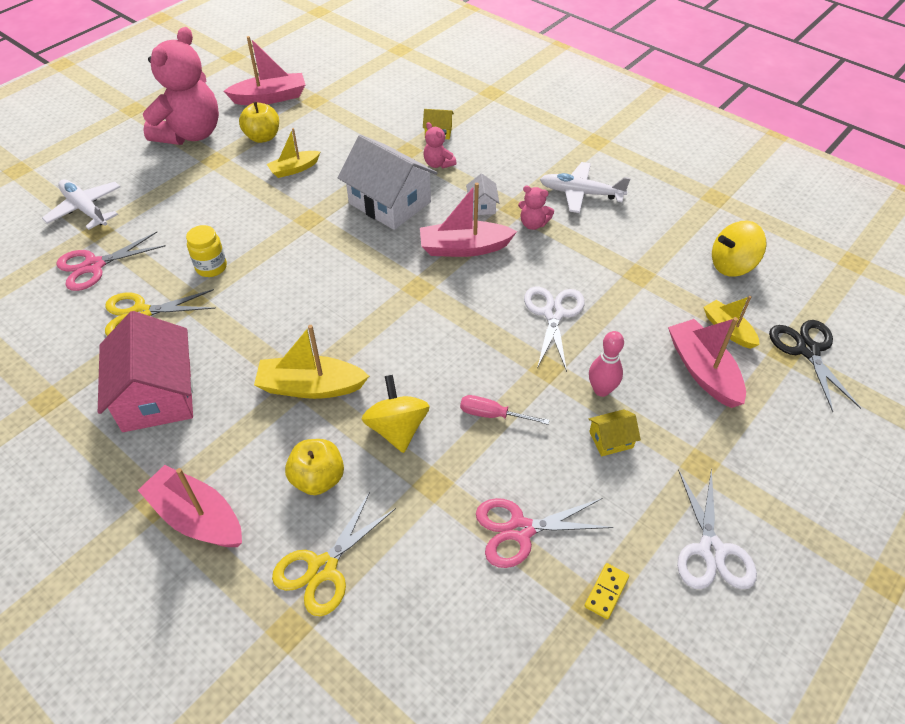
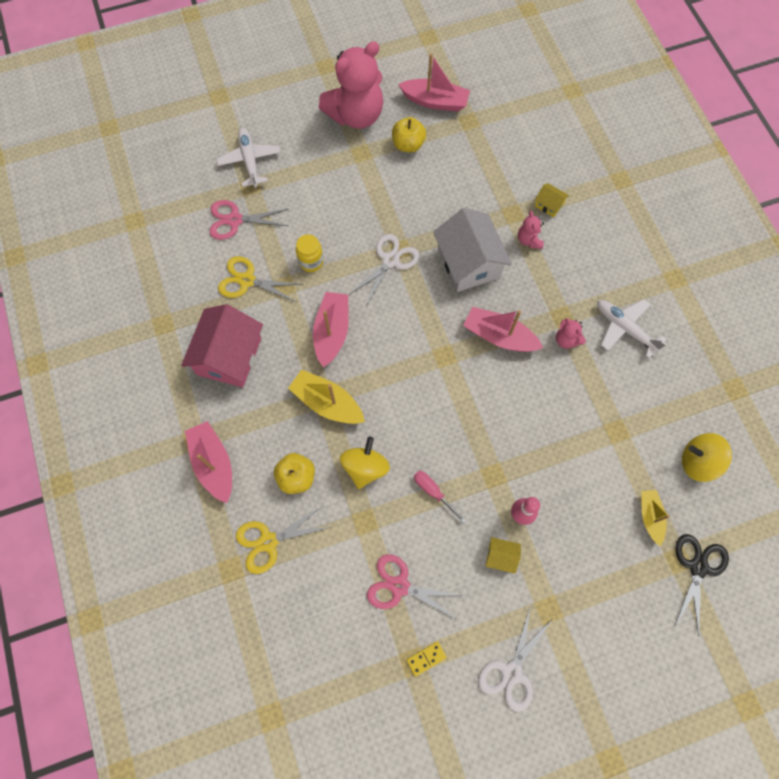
camera: 30 degrees right, 20 degrees up
(294, 169) = (415, 191): yellow boat -> none
(482, 205) = (538, 301): white house -> none
(553, 314) = (528, 432): white scissors -> white scissors (390, 261)
(703, 371) = (604, 540): pink boat -> pink boat (332, 332)

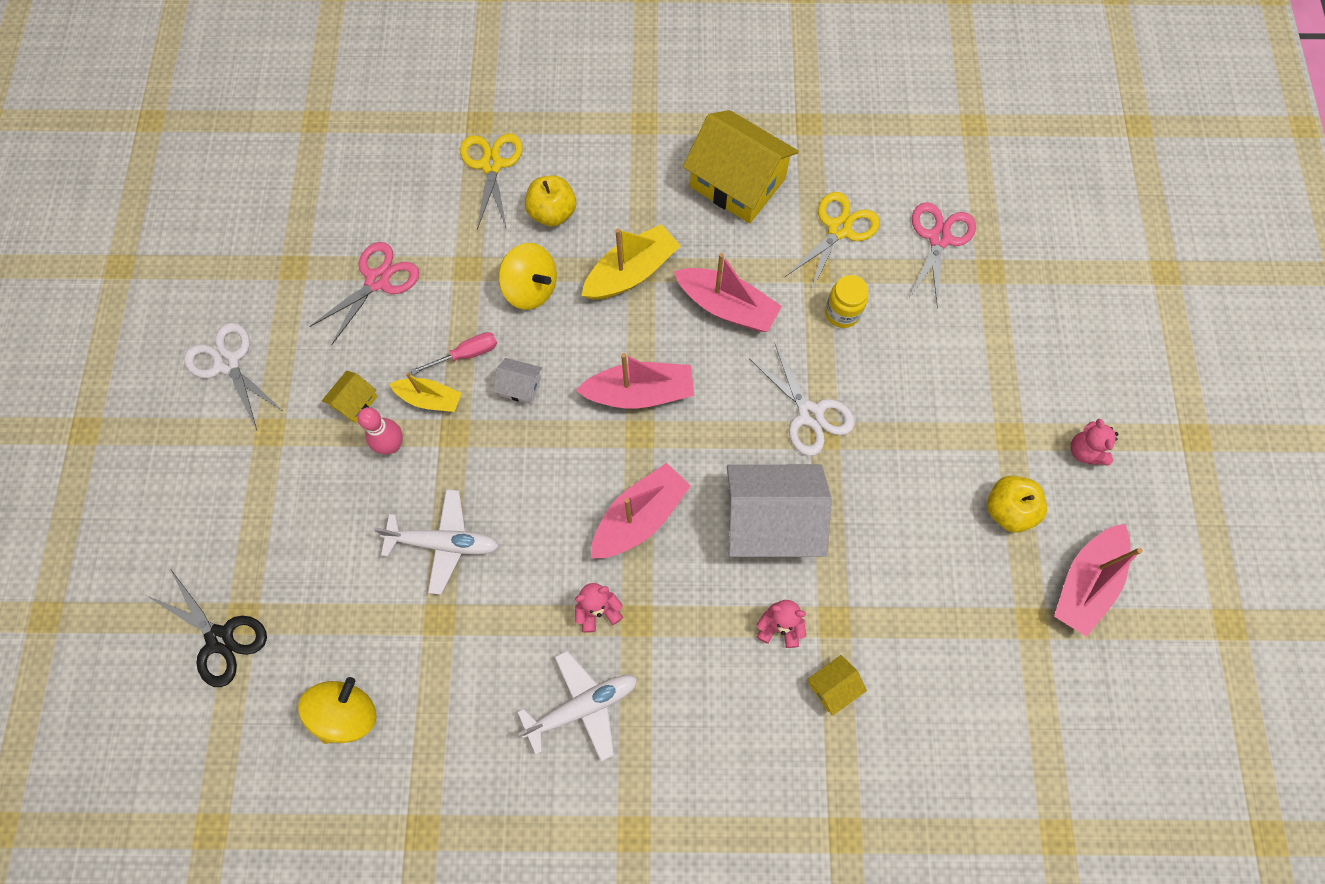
camera: 110 degrees right, 0 degrees up
(213, 464) = (606, 134): pink boat -> pink boat (640, 393)
(229, 356) = (737, 183): pink house -> yellow house
(250, 161) = (1034, 282): white plane -> white plane (443, 543)
(356, 115) = (1085, 451): pink teddy bear -> pink teddy bear, size x0.42
(426, 658) = (289, 281): yellow domino -> none
(442, 444) = (520, 386): none -> white house
(650, 517) = (310, 607): yellow boat -> yellow boat (429, 399)

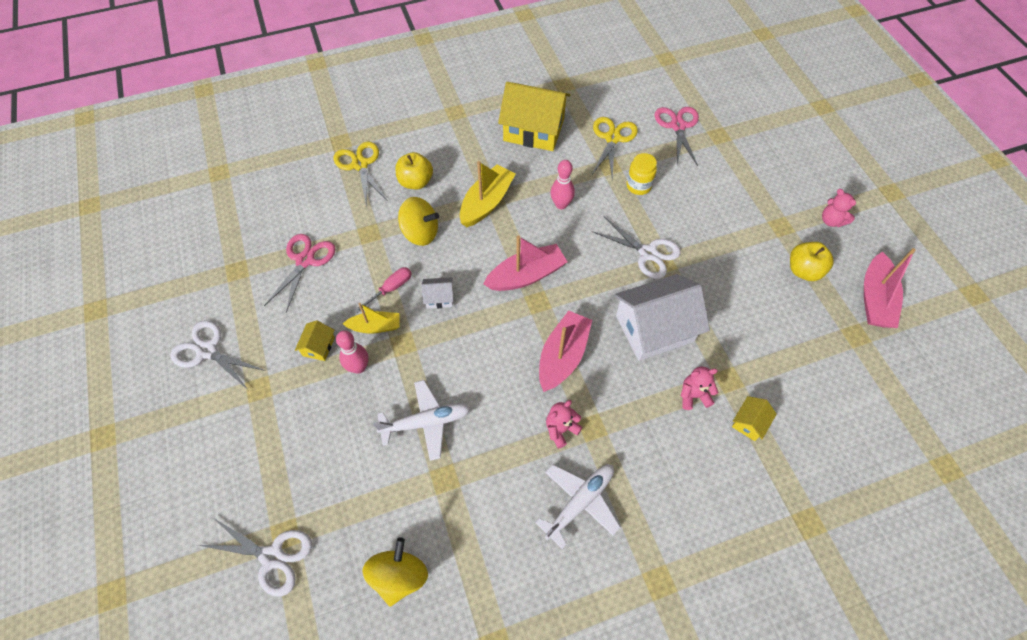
camera: 20 degrees left, 10 degrees down
(220, 638) = (272, 557): black scissors -> white scissors
(727, 307) = (561, 204): pink boat -> pink bowling pin

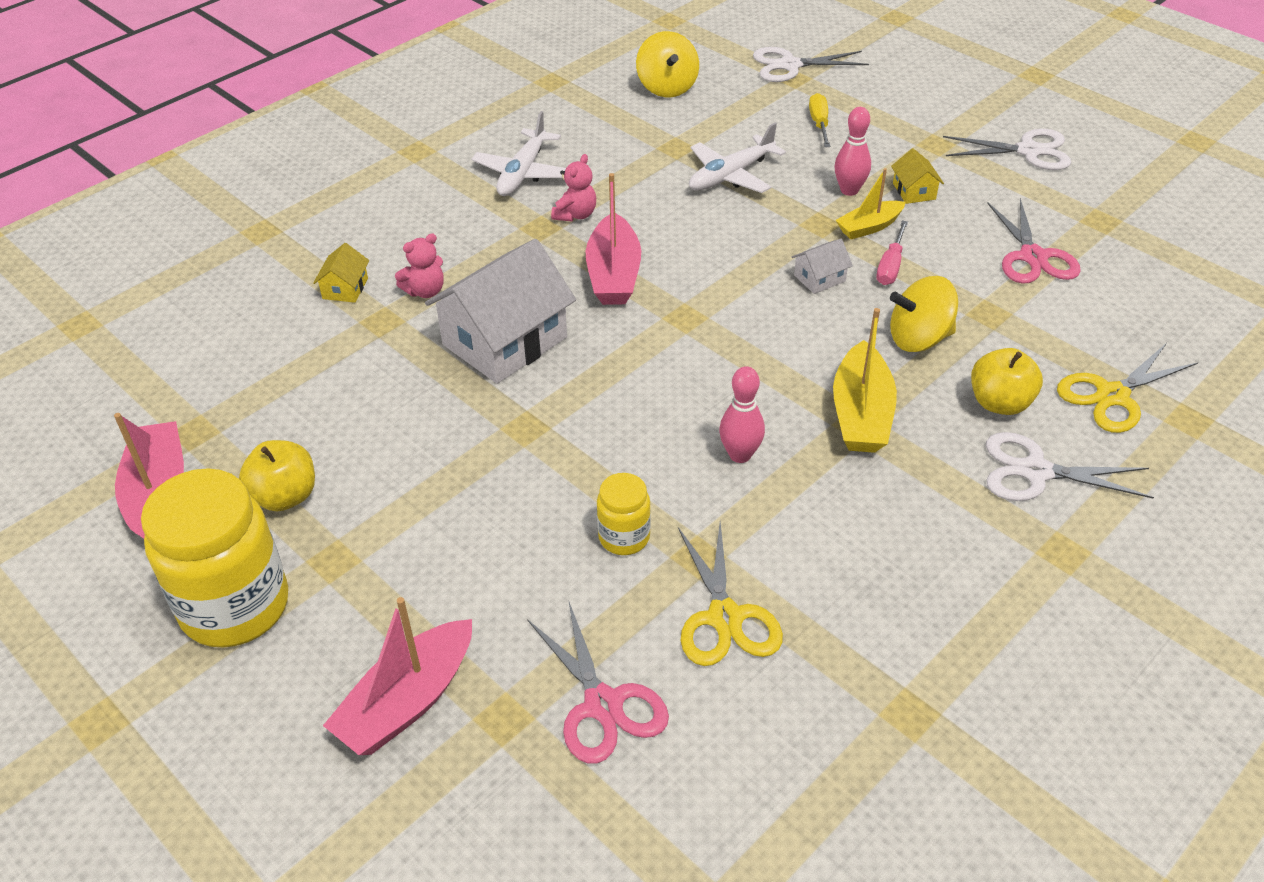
camera: 155 degrees right, 15 degrees down
(317, 455) = (819, 123): none -> yellow screwdriver
(360, 165) = (1112, 396): yellow scissors -> yellow scissors turned 105 degrees clockwise
(526, 275) = (723, 340): pink boat -> pink boat (407, 701)
(534, 130) = (887, 574): yellow house -> none
(648, 253) = (556, 432): white scissors -> white scissors (1035, 471)
(831, 221) = (235, 606): pink teddy bear -> yellow jar

